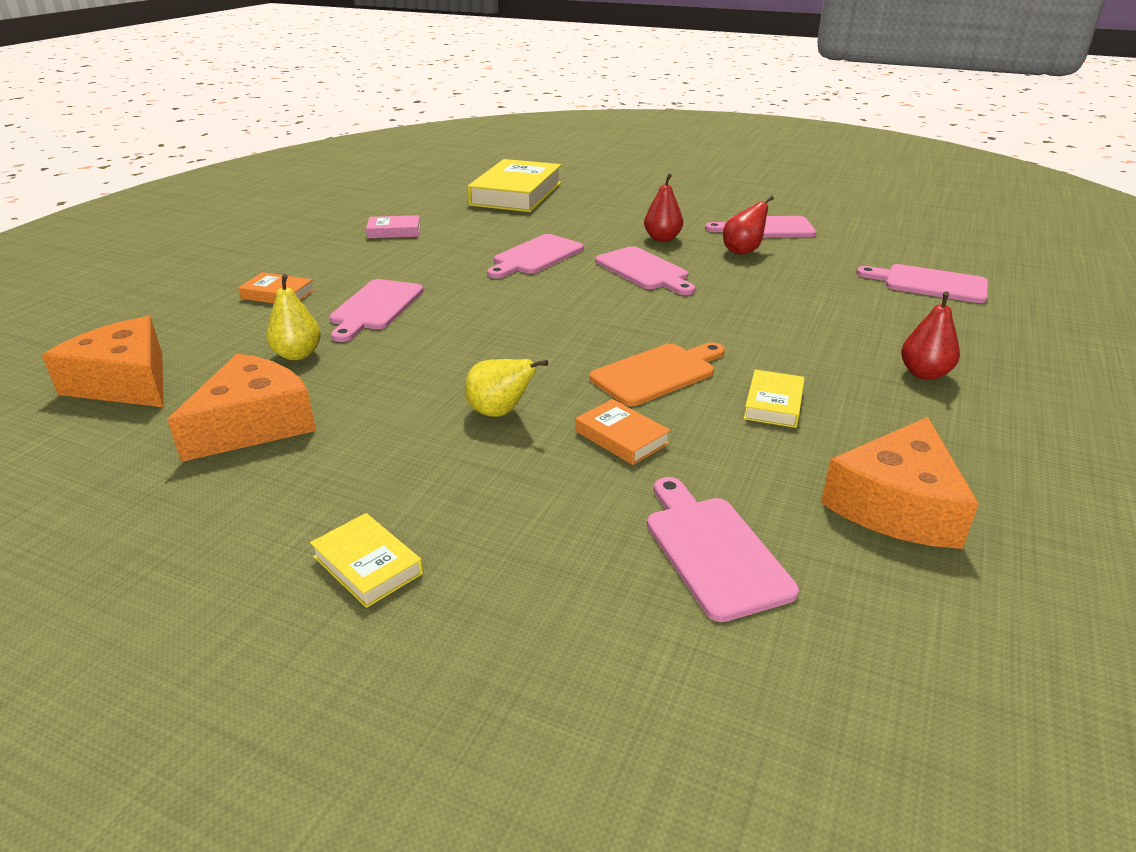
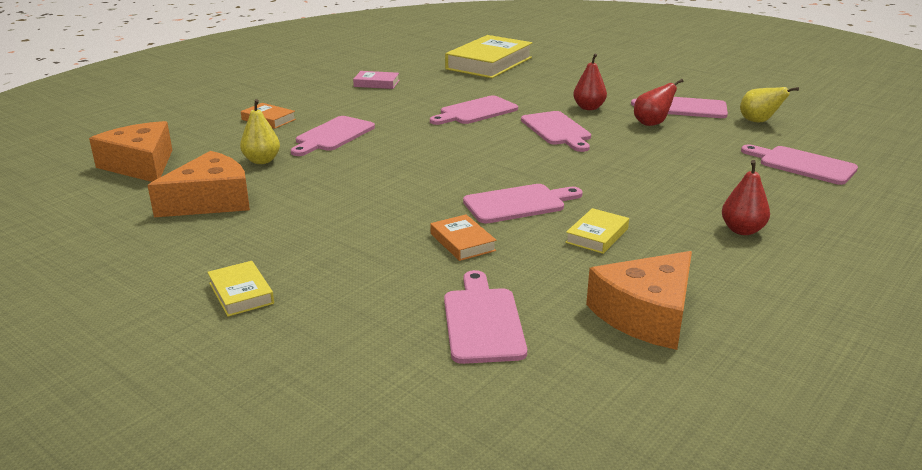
camera: 15 degrees right, 5 degrees down
(500, 412) = (383, 215): yellow pear -> yellow pear (759, 121)
(657, 373) = (518, 204): orange cutting board -> pink cutting board

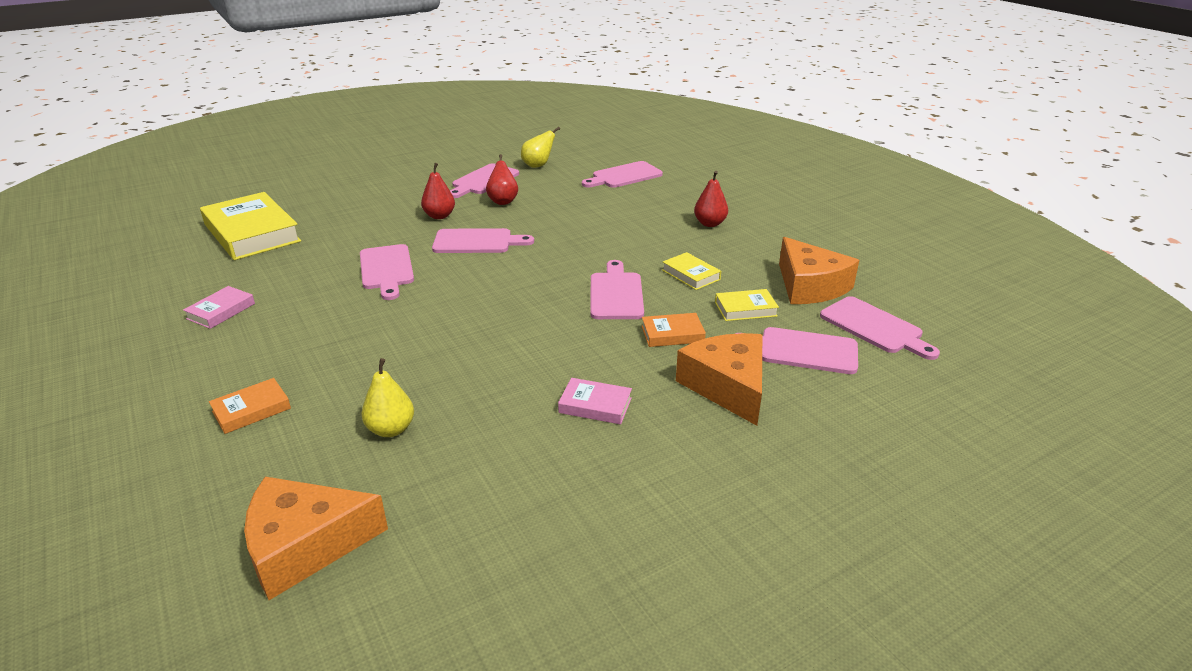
camera: 70 degrees left, 5 degrees up
(210, 201) = (481, 482): orange cheese -> orange cheese (727, 386)
(241, 293) = (716, 474): yellow book -> yellow book (745, 309)
(322, 225) = (595, 405): none -> pink book
(333, 135) = (362, 367): pink cutting board -> pink cutting board (874, 327)

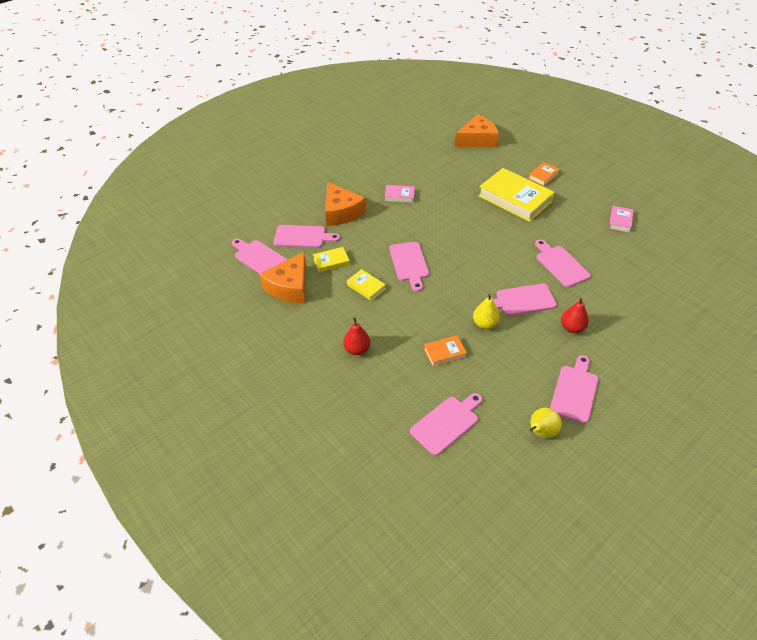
camera: 170 degrees right, 15 degrees up
(252, 233) = (686, 287): yellow book -> yellow book (515, 199)
(391, 429) = (479, 176): yellow pear -> yellow pear (485, 324)
(503, 201) = (536, 357): red pear -> none
(672, 334) = (371, 238): orange book -> orange book (444, 353)
(809, 286) = (290, 287): orange cheese -> orange cheese turned 120 degrees counterclockwise

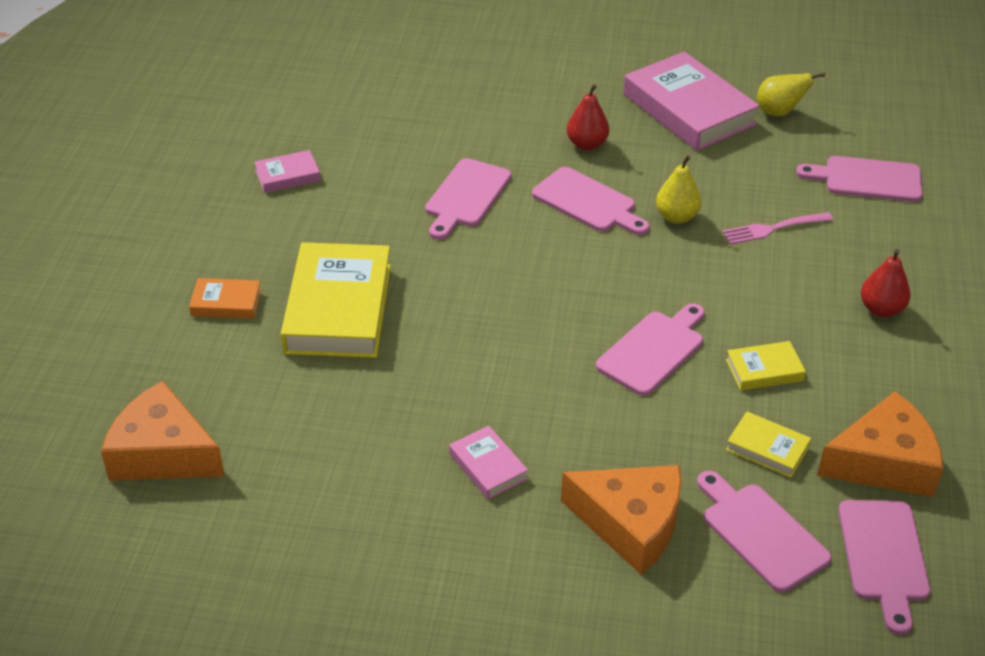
camera: 130 degrees left, 5 degrees down
(341, 212) = (631, 524): orange cheese -> orange cheese turned 90 degrees clockwise
(366, 287) = (764, 370): yellow book -> yellow book turned 75 degrees clockwise
(444, 353) = (773, 228): orange book -> pink fork
(575, 391) = (688, 109): pink cutting board -> pink book

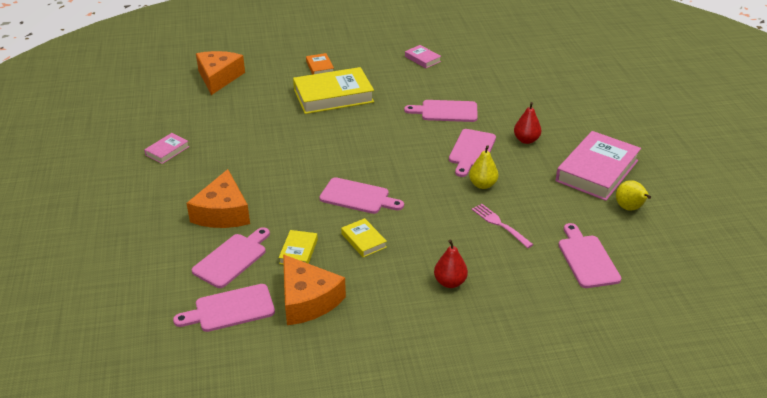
camera: 70 degrees right, 5 degrees down
(488, 466) = (245, 161): pink book -> pink book (167, 151)

